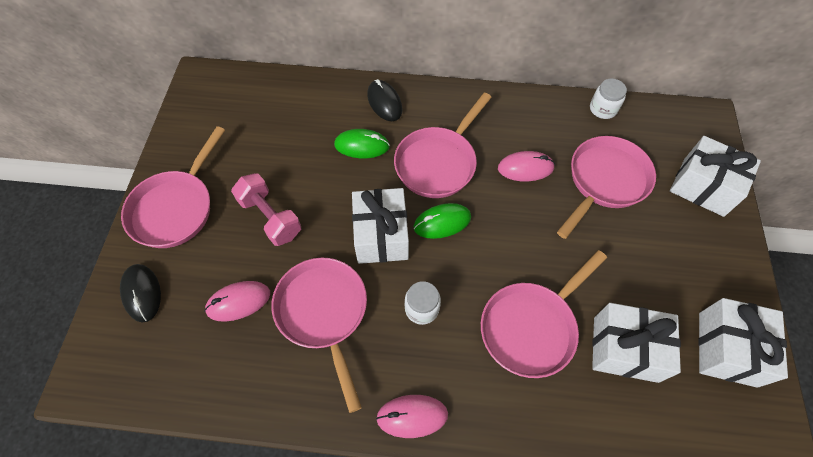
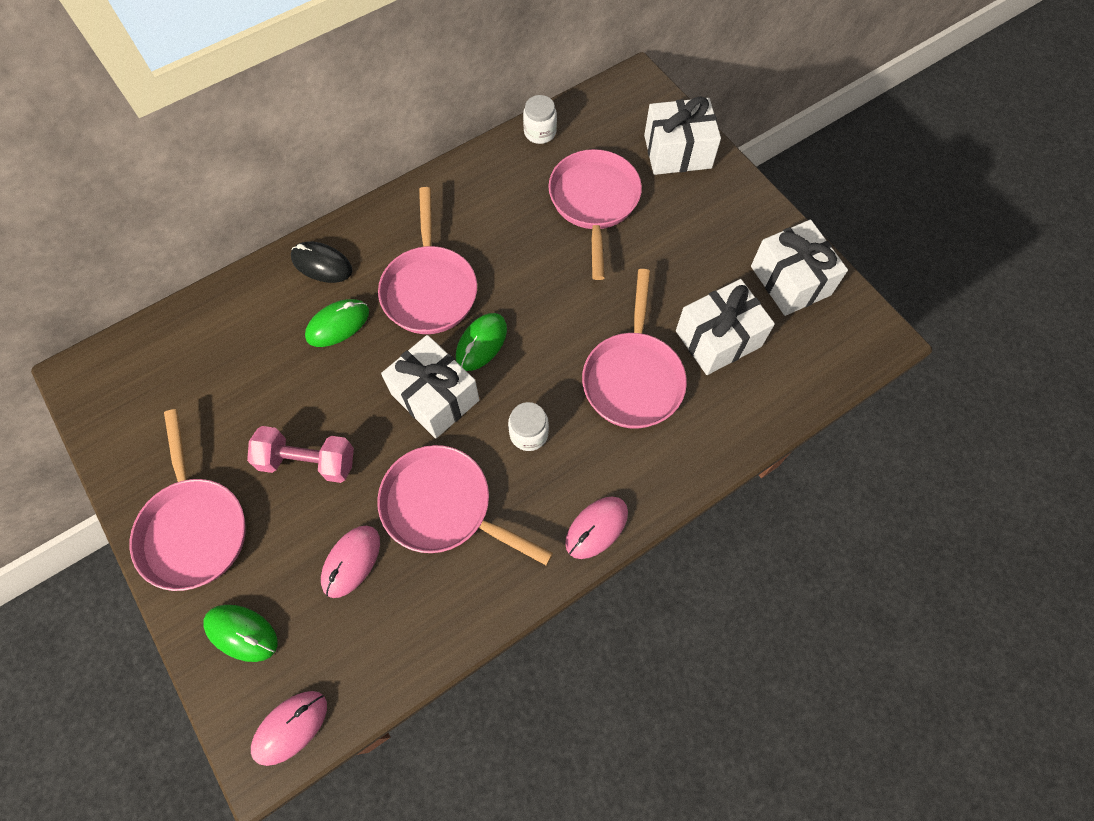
camera: 40 degrees left, 5 degrees up
(142, 293) = (242, 633): black mouse -> green mouse
(525, 168) = (515, 238): pink mouse -> pink mouse (290, 727)

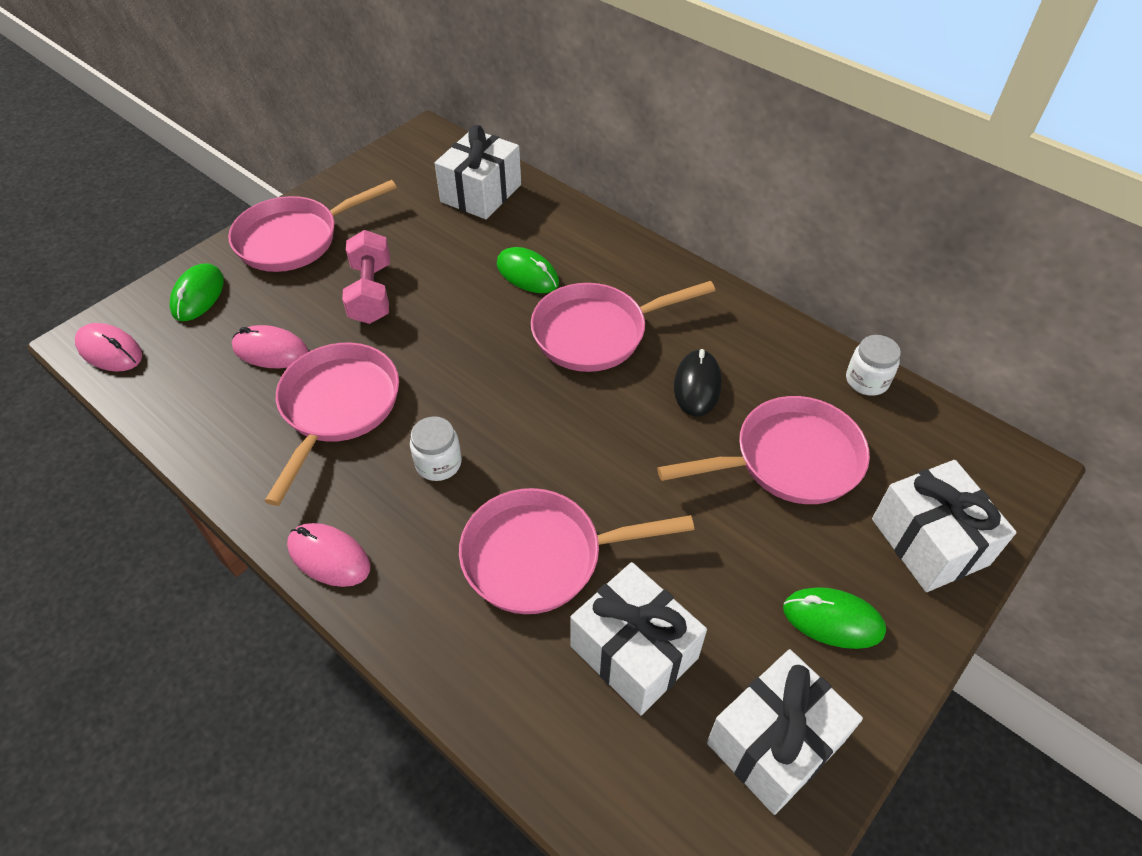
camera: 75 degrees right, 15 degrees down
(322, 264) = (593, 244): black mouse -> black mouse (697, 385)
(435, 397) = (464, 369): white gift -> white gift (481, 193)
(481, 343) = (543, 393): green mouse -> green mouse (833, 620)

